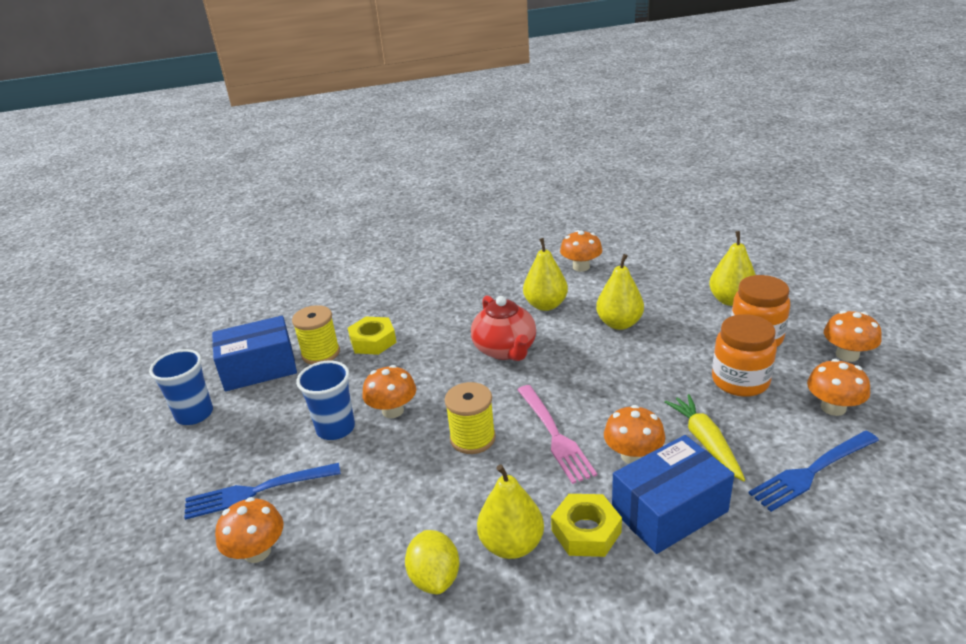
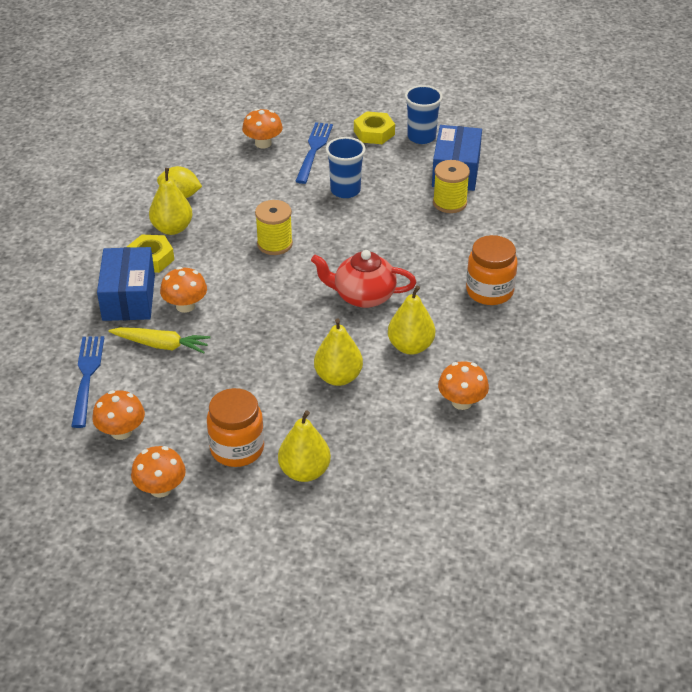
camera: 115 degrees right, 10 degrees up
(373, 341) = (443, 232): yellow nut -> yellow nut (374, 133)
(393, 410) = (340, 219): orange mushroom -> none
(554, 435) = (240, 280): pink fork -> none
(740, 381) = (198, 402): orange jar -> orange jar (489, 291)

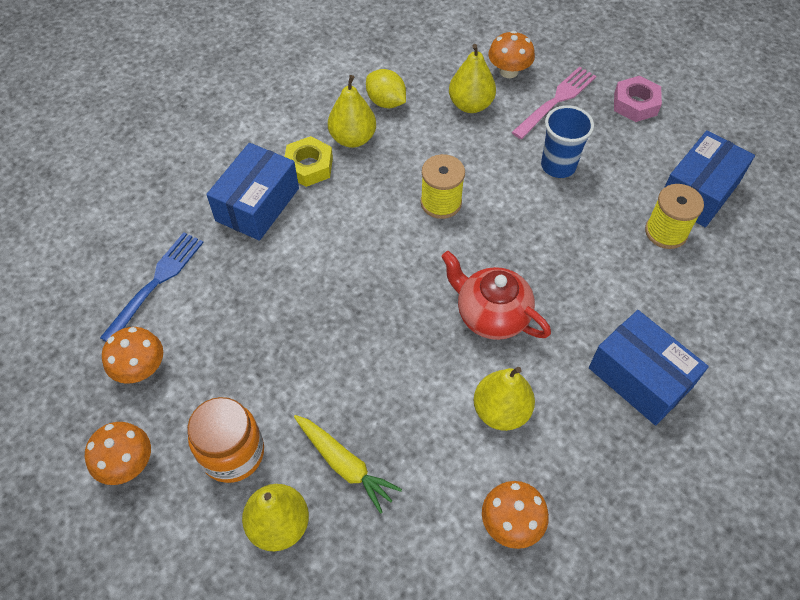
camera: 30 degrees right, 15 degrees up
(161, 345) = (249, 278): yellow carrot -> yellow carrot (345, 465)
(185, 306) = (303, 240): orange mushroom -> none
(314, 150) = (556, 101): blue fork -> pink fork
(338, 377) = (396, 412): yellow pear -> yellow pear (470, 105)
(374, 133) = (635, 104): yellow nut -> pink nut
(421, 137) = (686, 130): blue cup -> none
(489, 291) = (640, 377): orange jar -> blue box

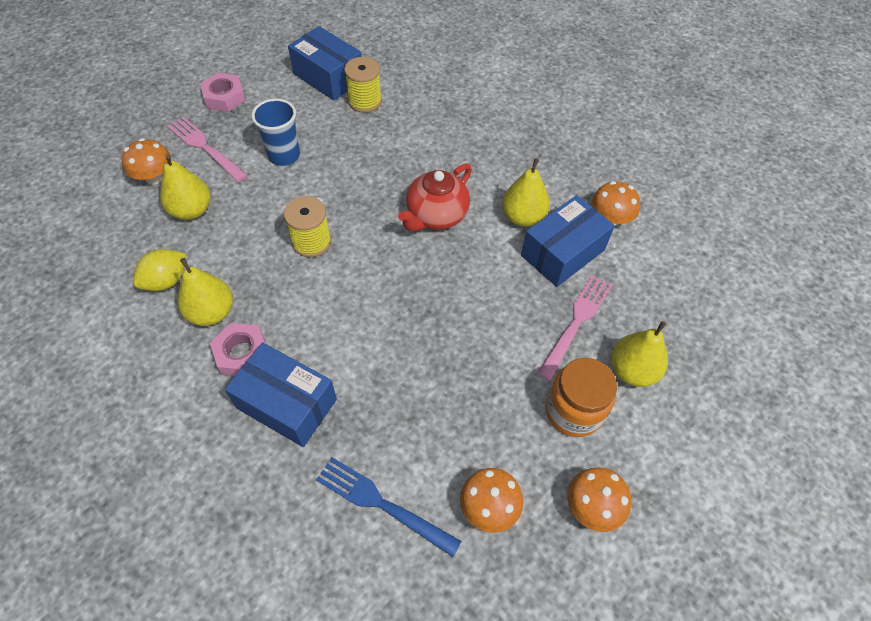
camera: 90 degrees left, 0 degrees up
(309, 166) = (242, 354): yellow nut -> pink nut
(345, 465) = (576, 322): yellow carrot -> pink fork
(640, 377) = (492, 135): blue box -> blue box (562, 253)

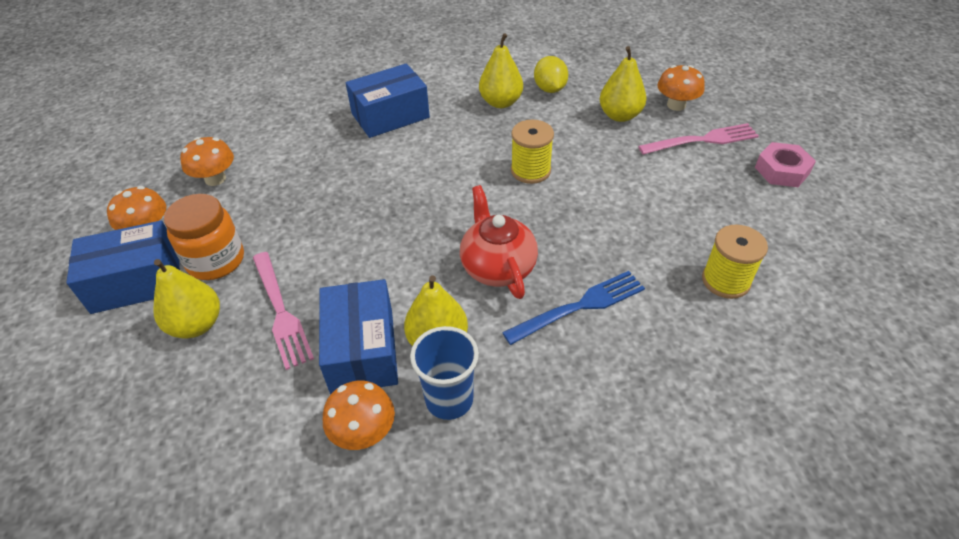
camera: 125 degrees right, 10 degrees down
(242, 354) = (450, 107): pink nut -> none
(284, 155) = (661, 186): blue cup -> blue cup (449, 399)
(328, 77) = (791, 264): blue box -> blue box (136, 282)
(382, 504) = (276, 134): blue fork -> blue fork (579, 306)

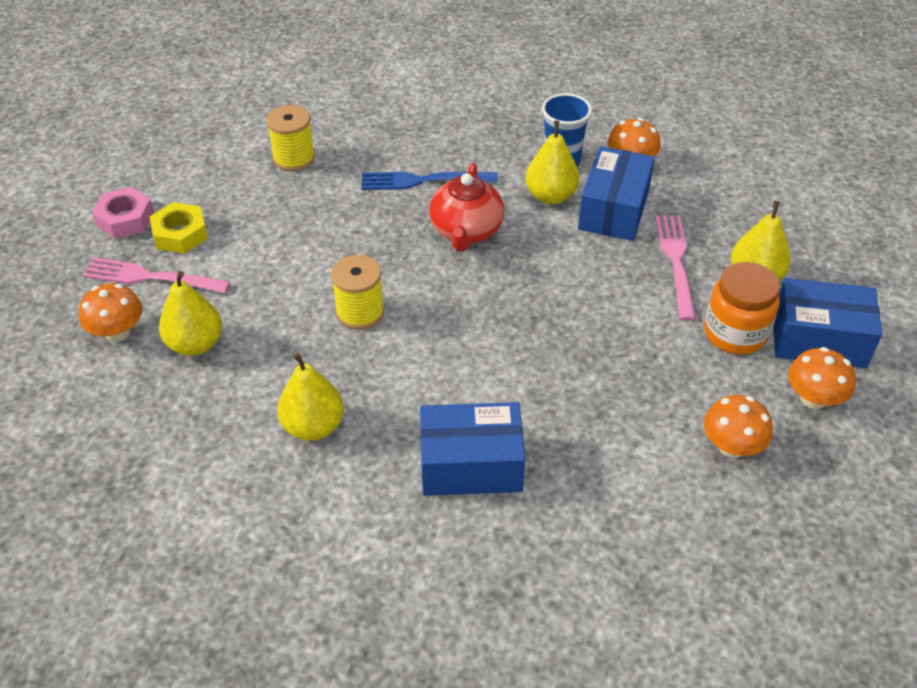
camera: 155 degrees left, 0 degrees up
(550, 89) = (232, 423): yellow lemon -> none
(725, 175) = (180, 234): none -> yellow nut

